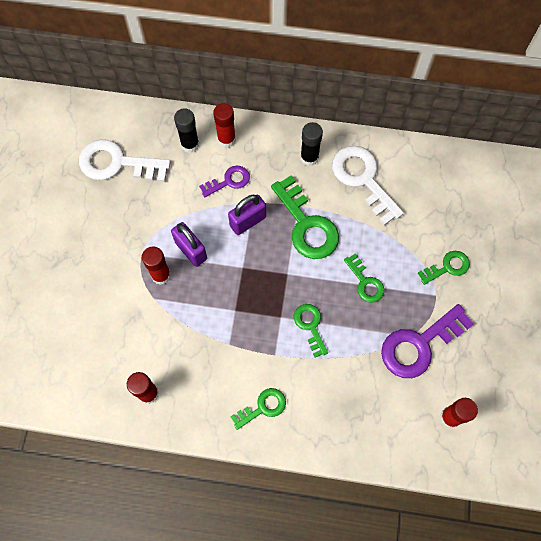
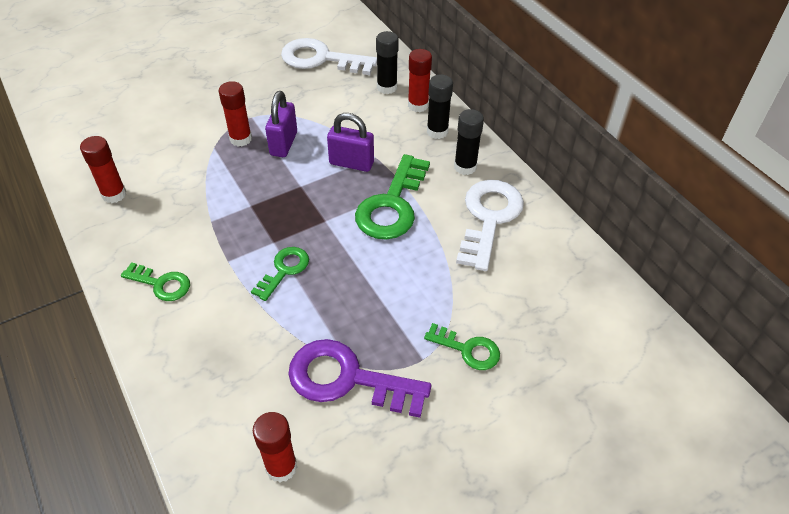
camera: 50 degrees right, 20 degrees down
(117, 163) = (321, 59): white key -> white key turned 45 degrees counterclockwise
(229, 181) = (378, 129): purple key -> none
(263, 148) = (437, 131): none -> black glue stick
(365, 282) = (376, 286): green key -> none

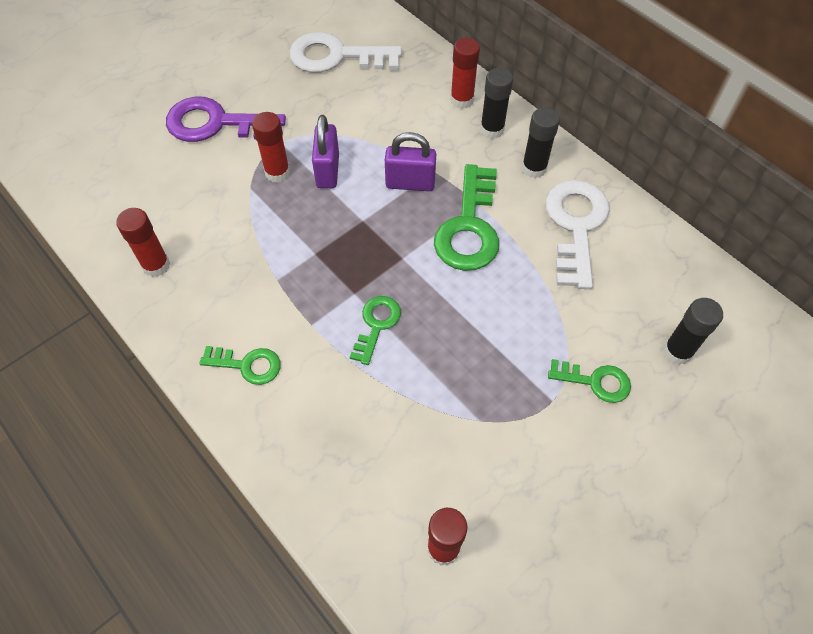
camera: 10 degrees left, 10 degrees up
(347, 379) = (481, 438): purple key -> purple key (216, 124)
(387, 87) = (421, 82): black glue stick -> black glue stick (677, 351)

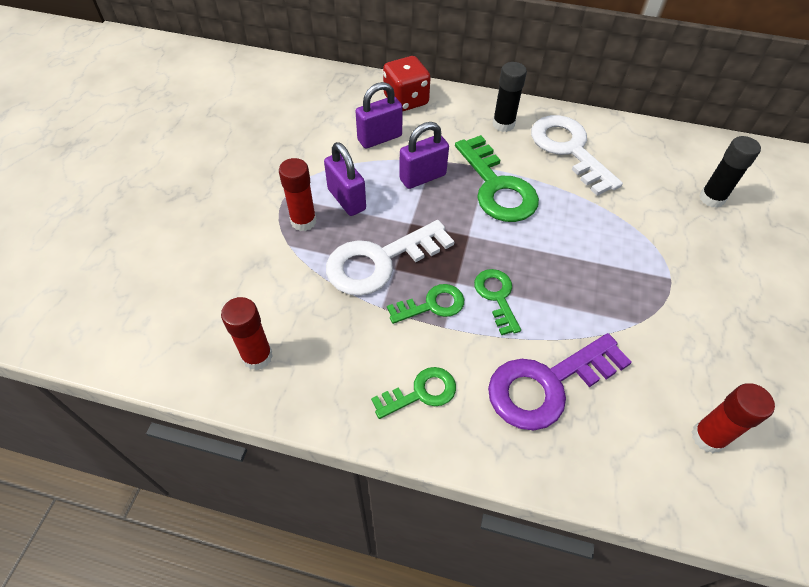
camera: 35 degrees left, 5 degrees down
(216, 124) = (210, 208): purple key -> purple key (547, 385)
(336, 56) = (274, 110): white key -> white key (380, 261)
(405, 127) = (379, 138): none -> purple padlock
(462, 100) = (406, 100): red glue stick -> red dice
(492, 129) = (448, 111): black glue stick -> none
(595, 381) = (684, 248): green key -> green key (432, 305)

